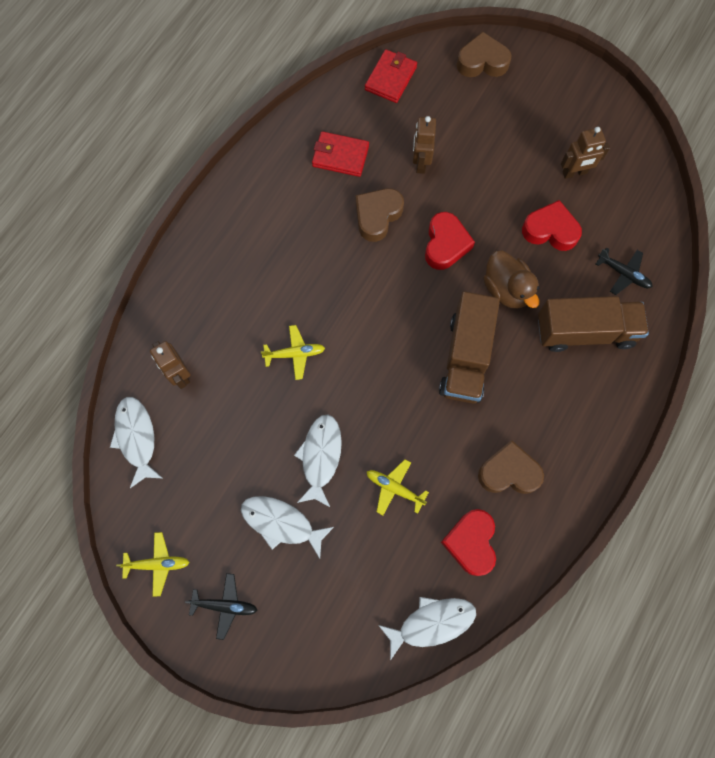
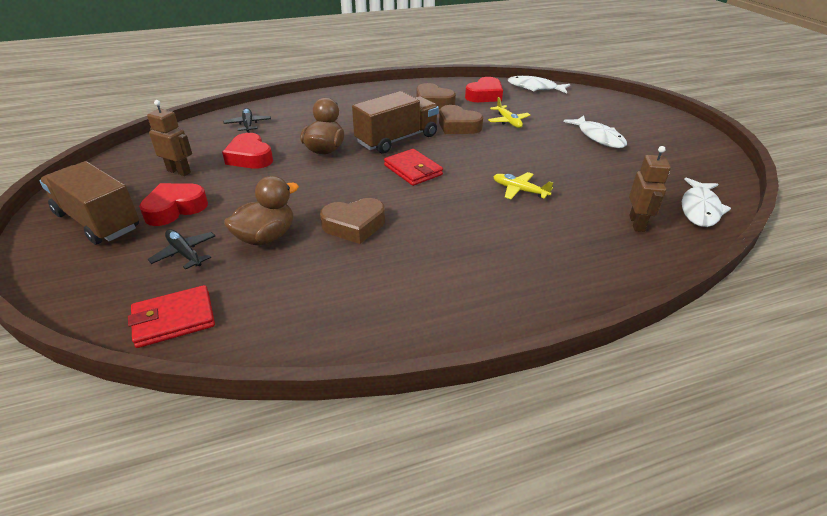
camera: 140 degrees left, 35 degrees down
(157, 564) = (706, 156): yellow plane -> none
(225, 605) = (662, 129): black plane -> black plane (185, 253)
(320, 457) = (546, 146): white fish -> none
(340, 156) = (325, 284): red wallet -> red wallet (413, 170)
(420, 163) = (266, 237): brown robot -> brown duck
(445, 244) = (328, 185): red heart -> red heart (175, 209)
(482, 62) = (81, 275): brown heart -> brown heart (458, 126)
(584, 332) = (311, 118): brown truck -> brown truck (98, 221)

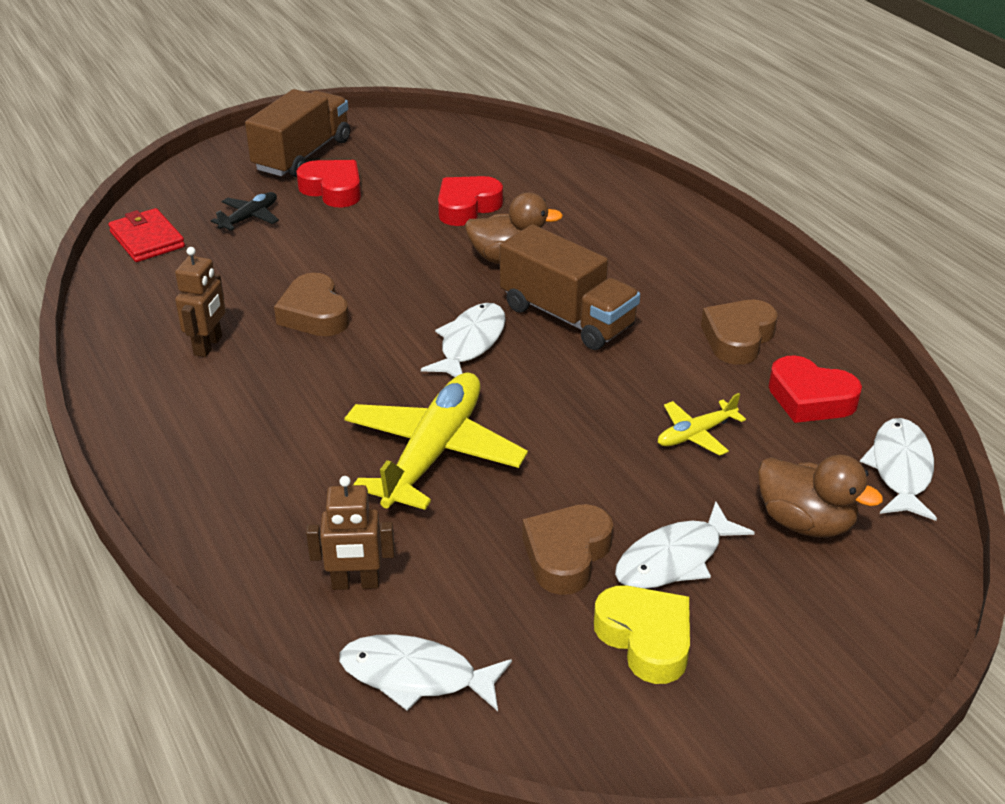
camera: 80 degrees right, 0 degrees up
(179, 171) = (416, 170): brown robot -> brown robot (208, 346)
(248, 125) = (563, 184): black plane -> none
(266, 237) = (283, 258): brown duck -> brown duck (805, 522)
(413, 170) = (470, 343): red wallet -> white fish
(458, 126) = (647, 375): brown heart -> brown heart (566, 555)
(519, 190) = (433, 453): yellow plane -> yellow plane, size x2.07
(652, 150) = (646, 639): none -> yellow heart

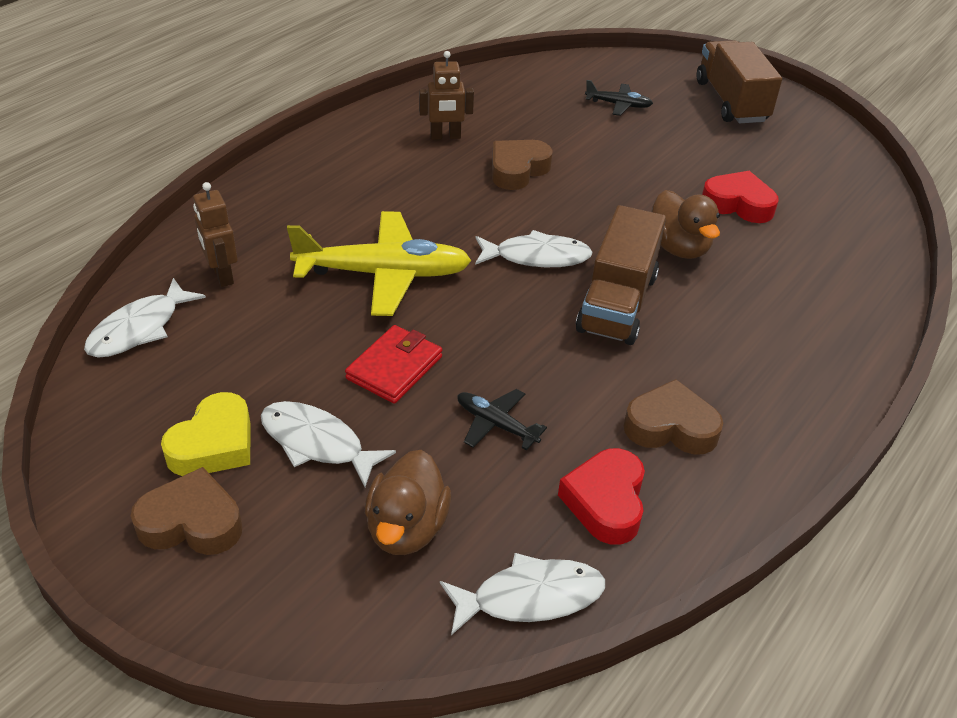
camera: 65 degrees right, 5 degrees up
(147, 239) = (551, 73): red wallet -> red wallet (394, 368)
(302, 155) = (731, 101): brown truck -> brown truck turned 105 degrees counterclockwise
(333, 190) = (695, 130): red heart -> none
(416, 676) = (139, 328): white fish -> white fish turned 135 degrees counterclockwise
(566, 555) = (295, 376): brown heart -> brown heart (192, 522)
(696, 434) = (496, 424): yellow plane -> black plane

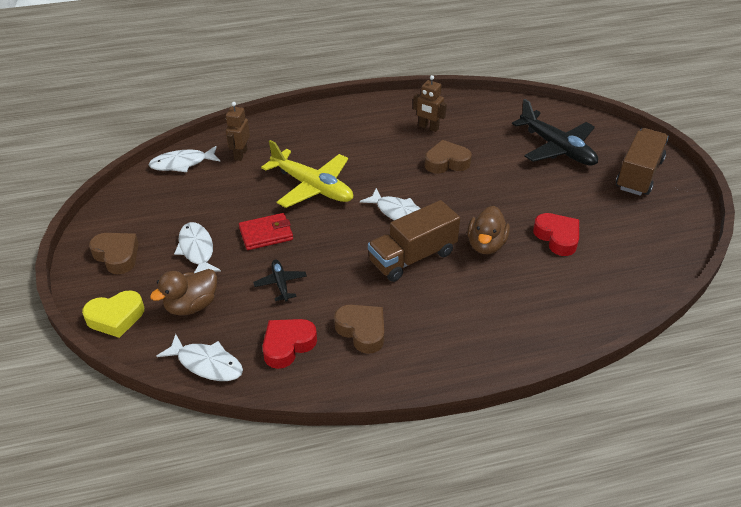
camera: 40 degrees right, 0 degrees up
(214, 444) = (158, 228): yellow heart -> yellow heart (115, 317)
(618, 105) = (557, 148): black plane -> black plane, size x2.07

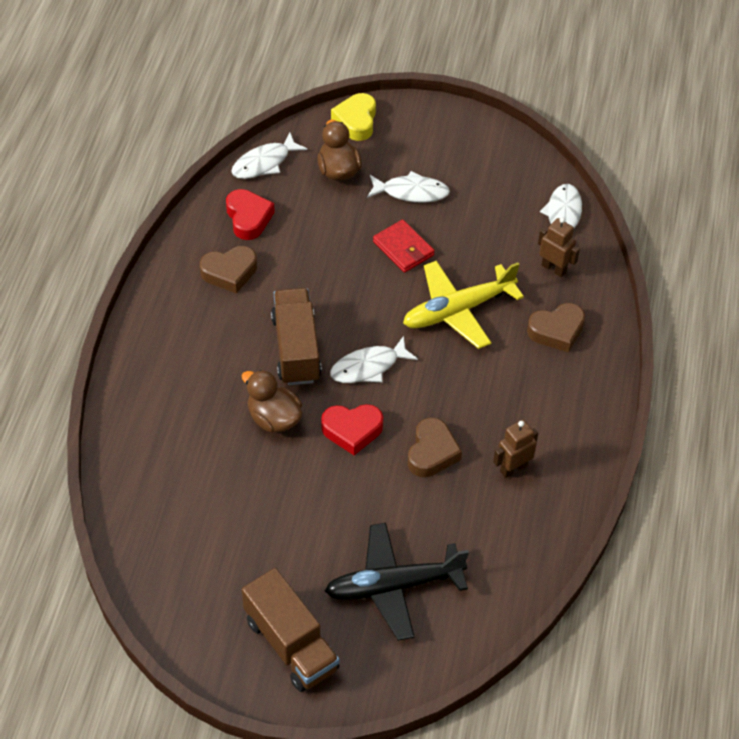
camera: 115 degrees right, 10 degrees up
(117, 256) = (438, 137): brown heart -> brown heart (556, 331)
(266, 234) = (403, 248): red wallet -> red wallet turned 45 degrees counterclockwise
(280, 284) = (326, 237): black plane -> none
(557, 237) = (243, 488): red heart -> red heart (352, 430)

